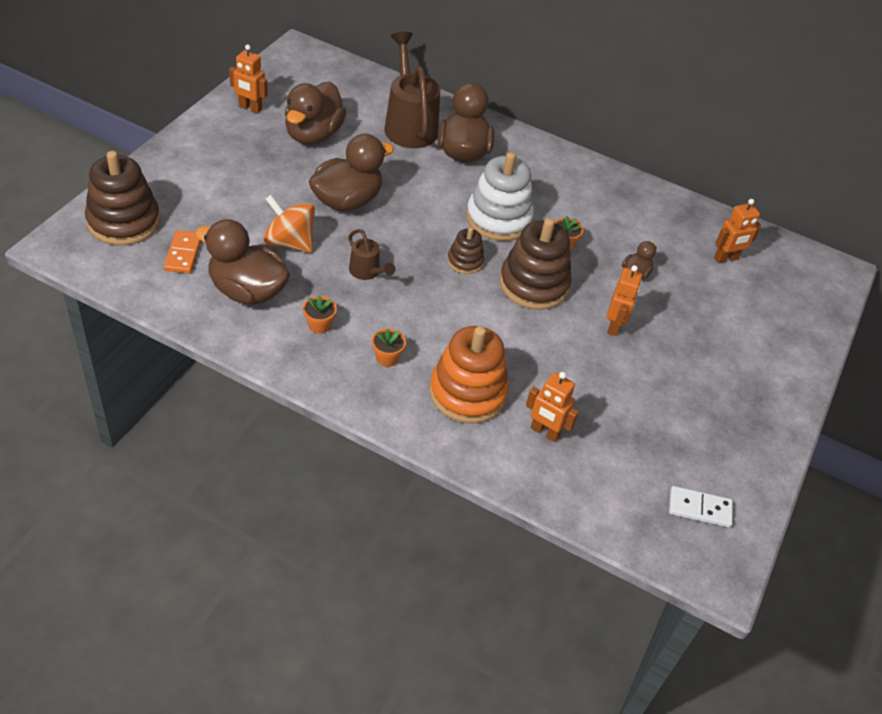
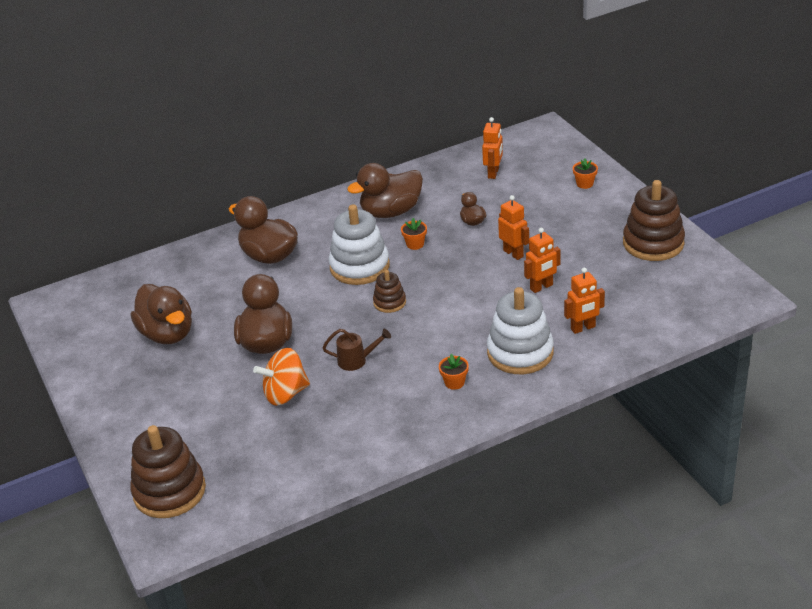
camera: 45 degrees left, 10 degrees down
(183, 254) = (243, 464): orange domino -> none
(247, 291) = (320, 438): brown duck -> brown duck (391, 212)
(250, 108) = (95, 361): orange robot -> orange robot (541, 287)
(319, 325) = (391, 408): orange flower pot -> orange flower pot (584, 184)
(409, 125) = (209, 273): brown watering can -> none
(467, 393) = (520, 352): orange stacking toy -> white stacking toy
(533, 285) = (442, 276): brown stacking toy -> brown stacking toy (653, 243)
(699, 508) = (694, 283): white domino -> none

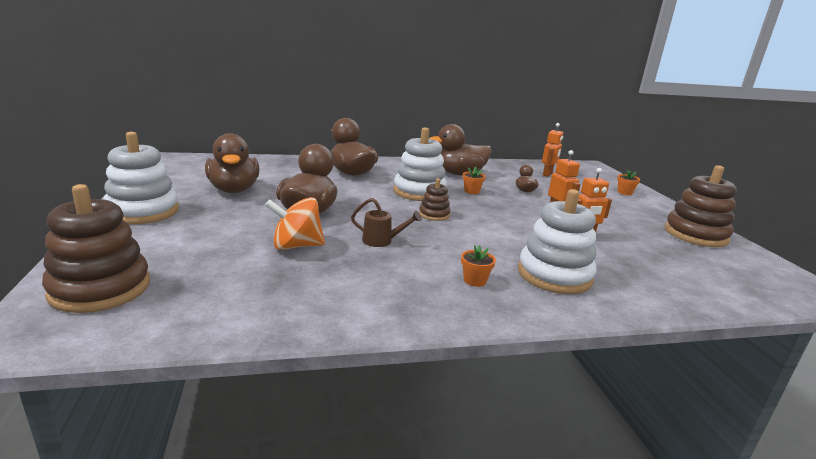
camera: 10 degrees right, 15 degrees down
(112, 398) = (143, 211): none -> white stacking toy
(583, 328) = (627, 273): orange robot -> none

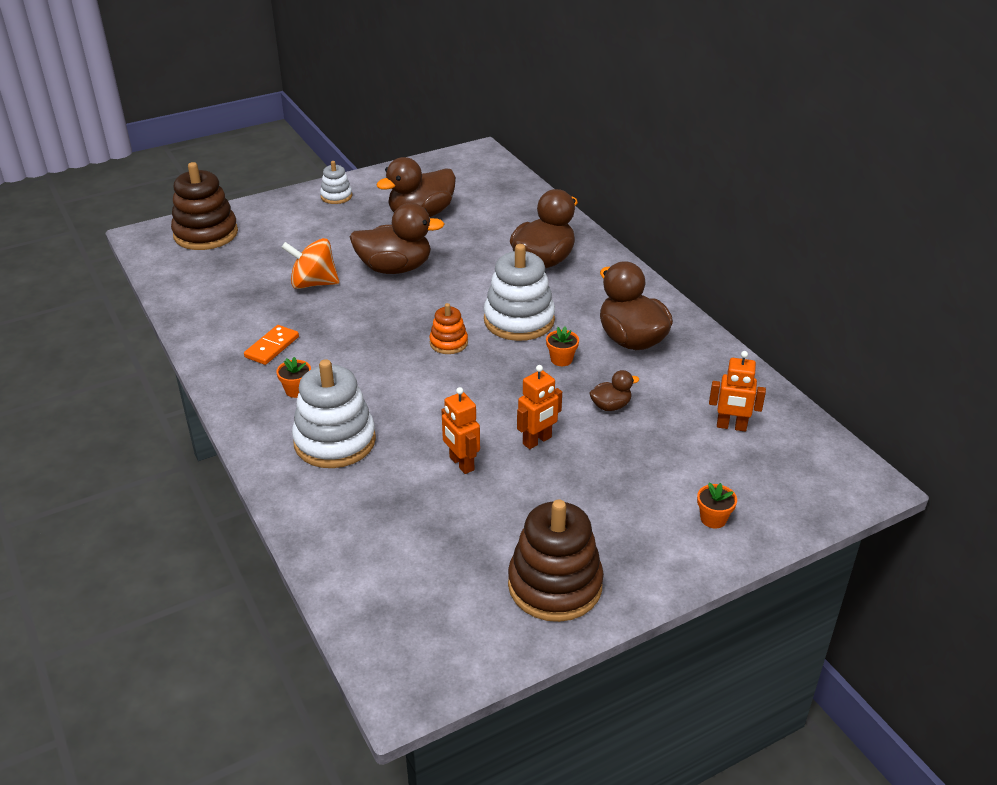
camera: 75 degrees right, 15 degrees up
(143, 211) = (336, 196): white stacking toy -> white stacking toy, size x0.53
(296, 246) = (313, 283): orange spinning top -> orange spinning top turned 60 degrees counterclockwise
(381, 241) = (352, 324): brown watering can -> none
(394, 282) = (272, 347): none -> orange domino
(434, 215) = (448, 343): brown stacking toy -> orange stacking toy

